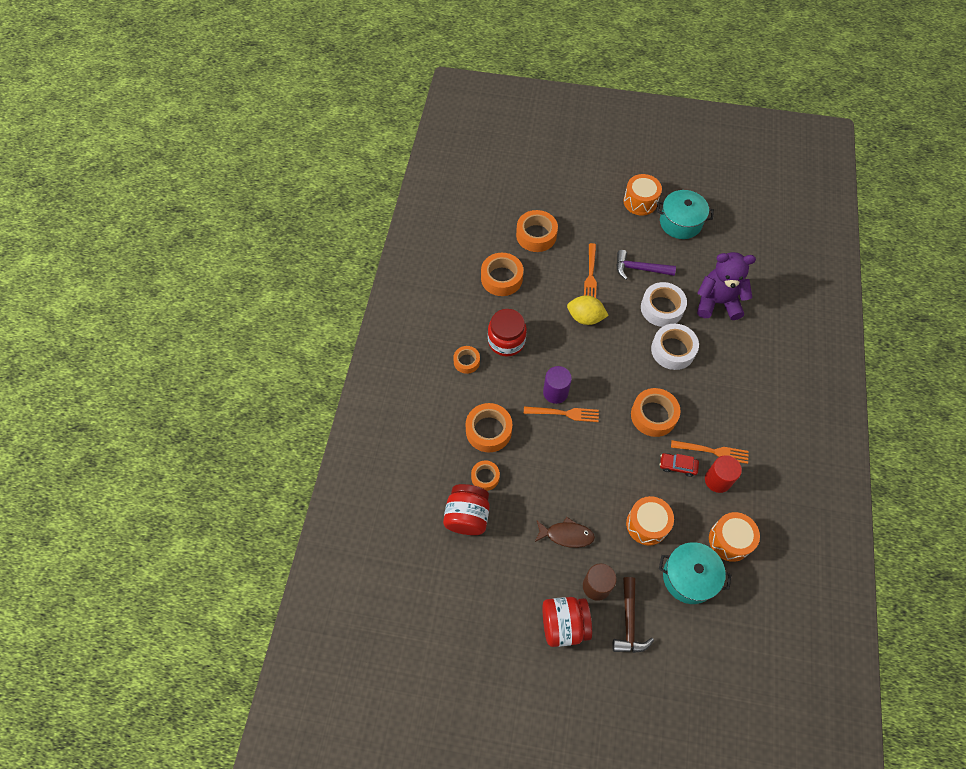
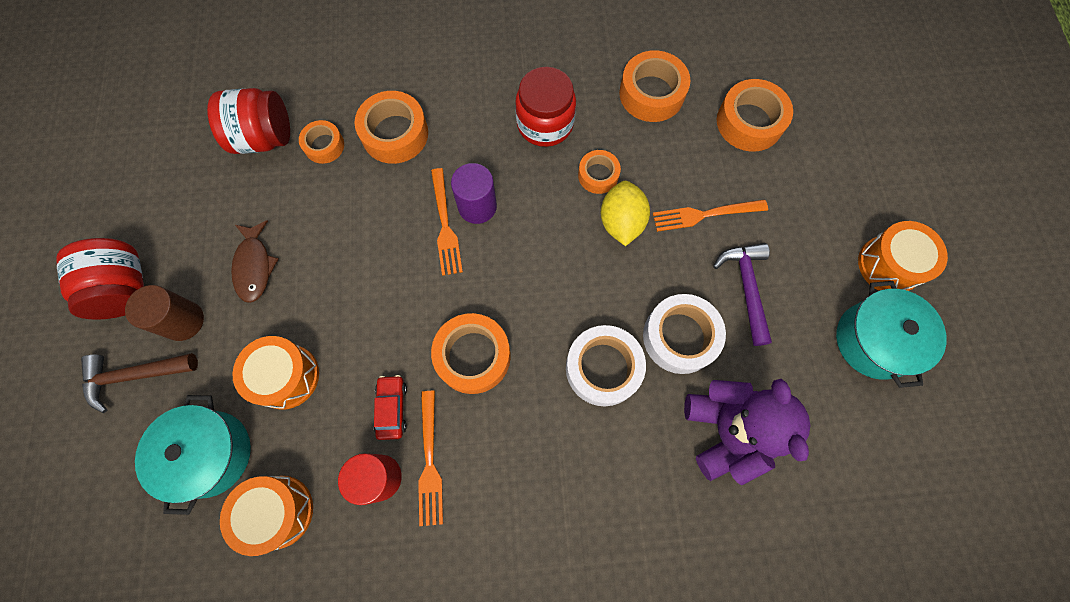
camera: 75 degrees right, 10 degrees up
(466, 361) = (496, 82): orange tape -> orange tape (598, 175)

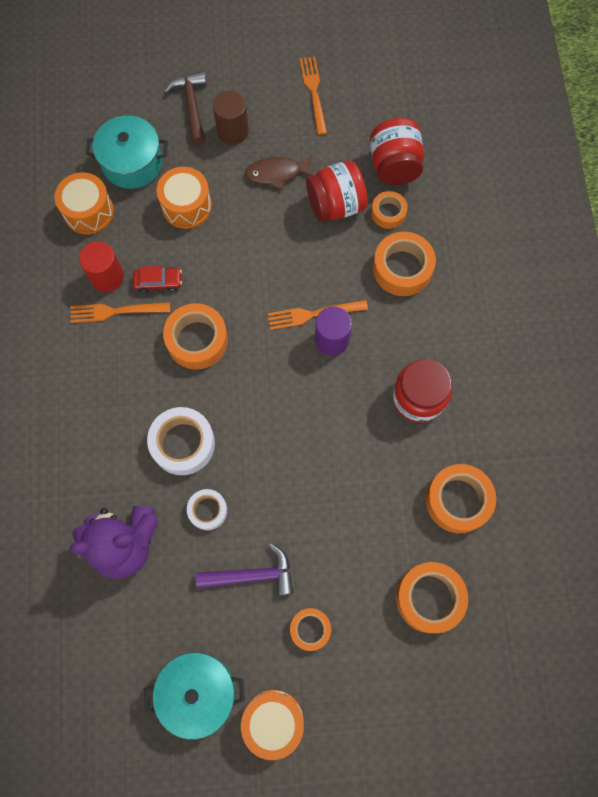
camera: 90 degrees right, 0 degrees up
(125, 288) = (259, 89): red jar -> red jar (335, 205)
(598, 175) = (365, 445): orange tape -> orange tape (310, 629)
(621, 222) = (317, 464): yellow lemon -> none
(680, 337) = (207, 510): white tape -> white tape, size x0.60
(705, 214) = (325, 543): orange fork -> orange fork (313, 92)

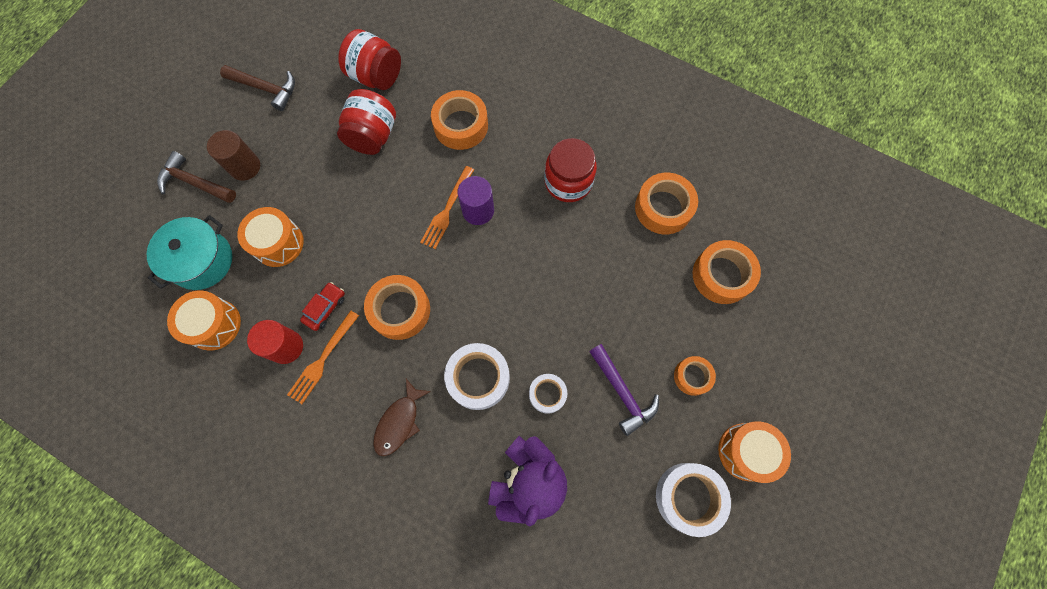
camera: 55 degrees left, 0 degrees up
(198, 692) = (689, 497): turquoise pot -> white tape
(252, 575) = (622, 393): purple hammer -> purple hammer turned 120 degrees clockwise
(277, 173) = (310, 159): brown fish -> brown fish (399, 422)
(313, 92) = (266, 89): orange fork -> brown hammer
(388, 213) = (409, 105): orange tape -> none

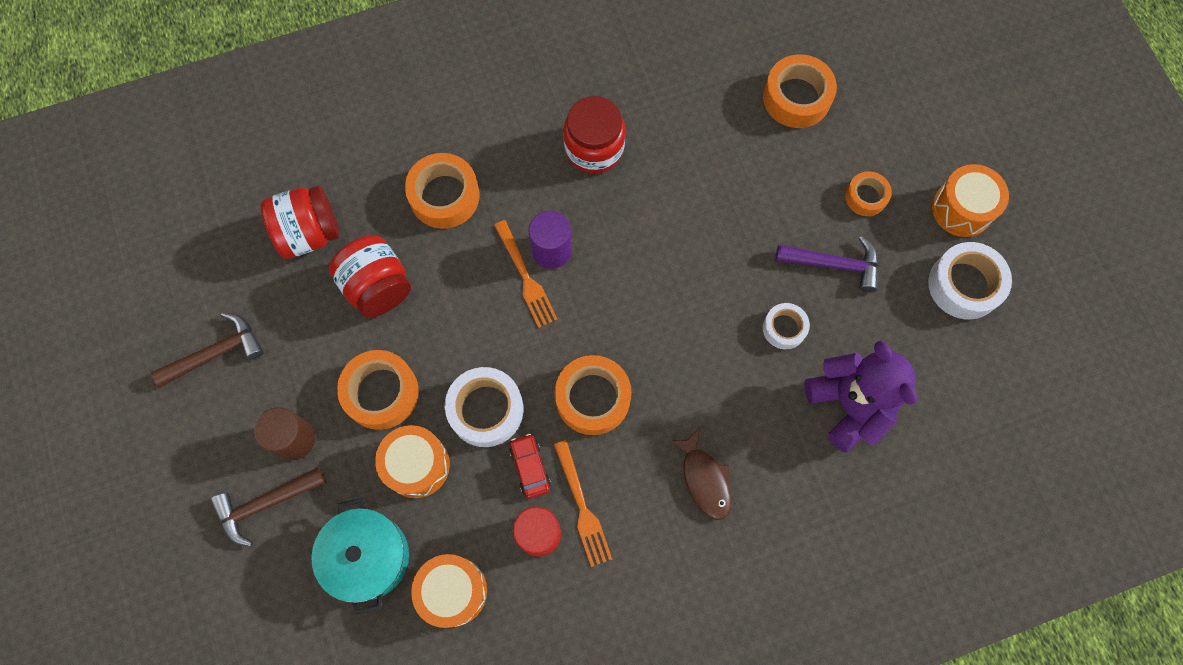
camera: 50 degrees left, 0 degrees up
(478, 378) = (720, 376): white tape -> white tape (486, 410)
(663, 208) = (692, 91): orange tape -> orange tape (381, 392)

